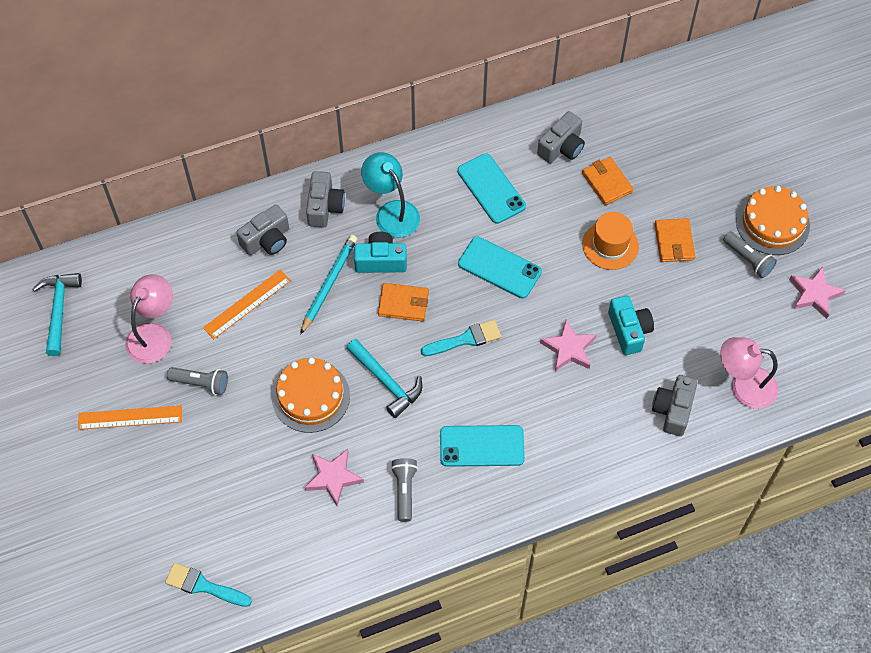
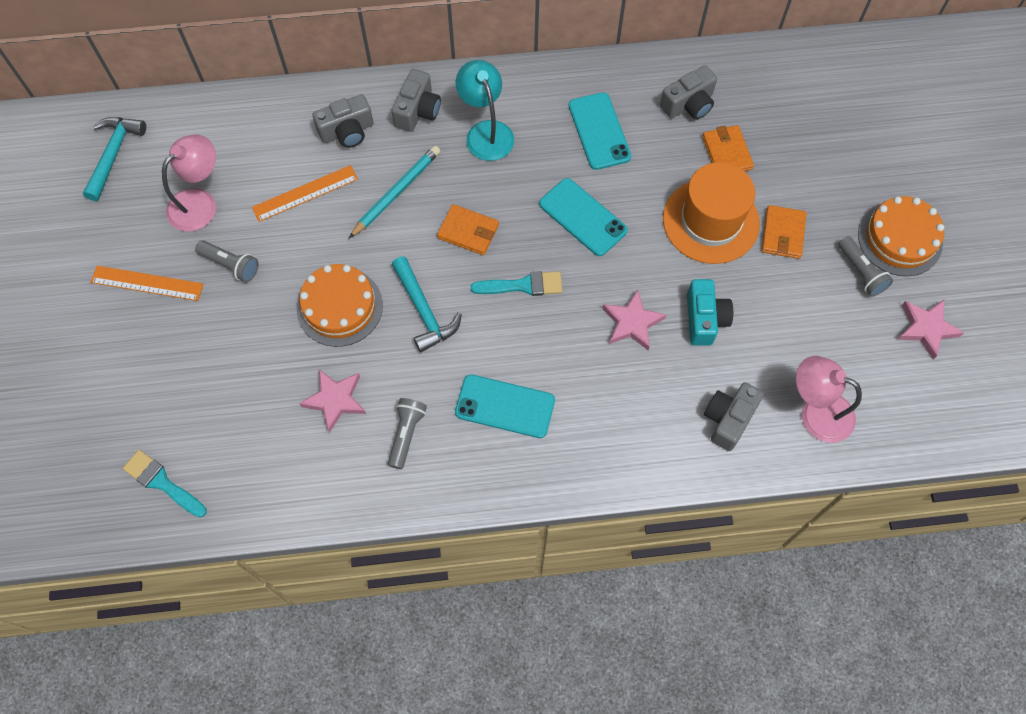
camera: 15 degrees right, 5 degrees up
(381, 261) = (458, 180): turquoise camera -> none
(610, 245) = (710, 221): orange hat -> orange hat, size x1.53

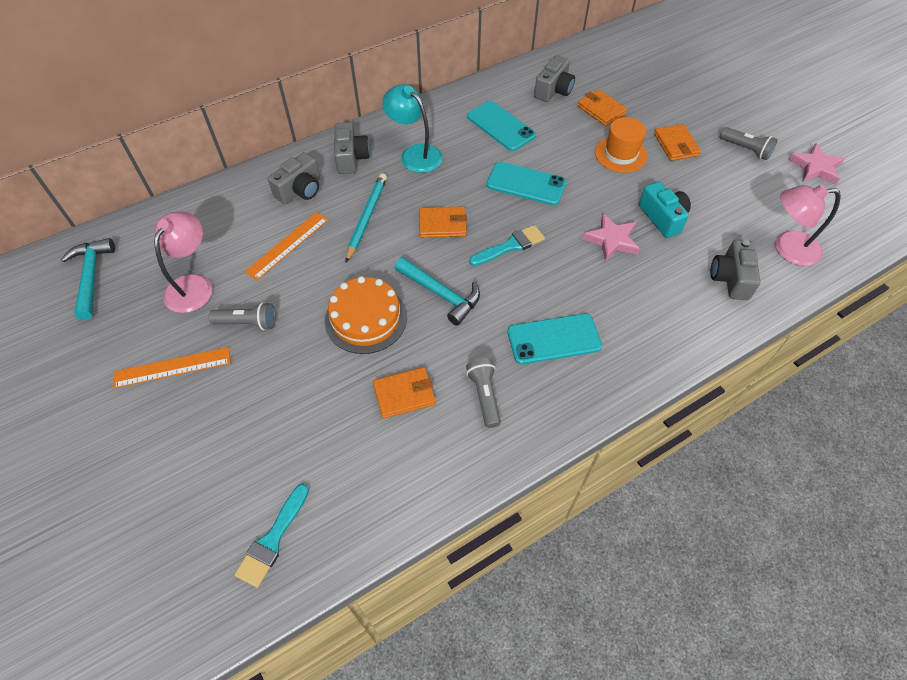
camera: 25 degrees left, 10 degrees down
(162, 482) = (272, 540): turquoise brush -> turquoise brush turned 75 degrees counterclockwise
(335, 400) = (404, 394): pink star -> orange wallet
(710, 221) = (620, 154): orange hat -> orange hat, size x0.65
(900, 238) = (754, 121): orange cake -> none

